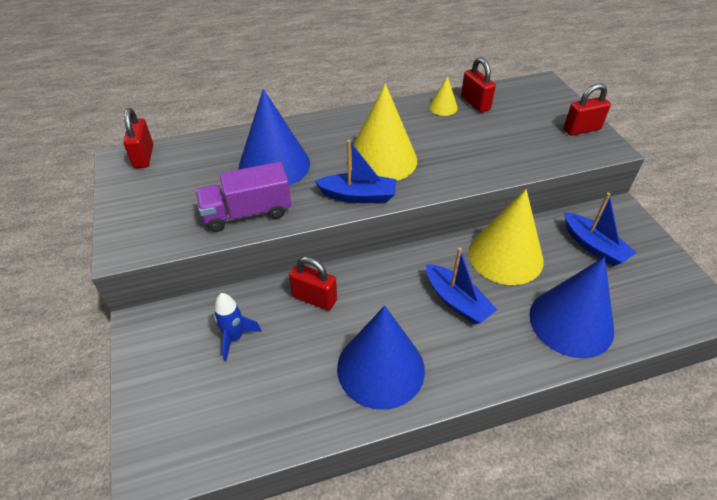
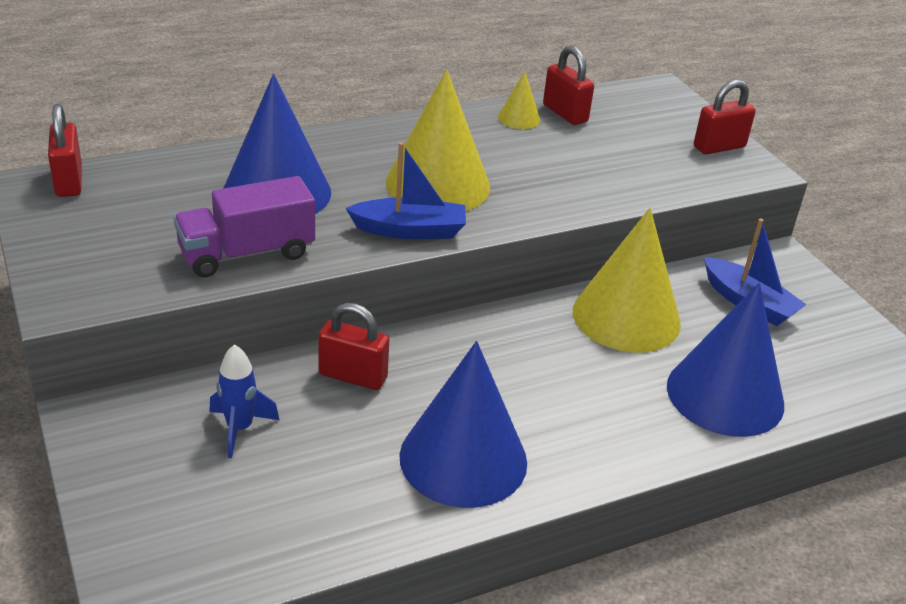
camera: 10 degrees left, 10 degrees down
(457, 301) = (562, 374): blue boat -> none

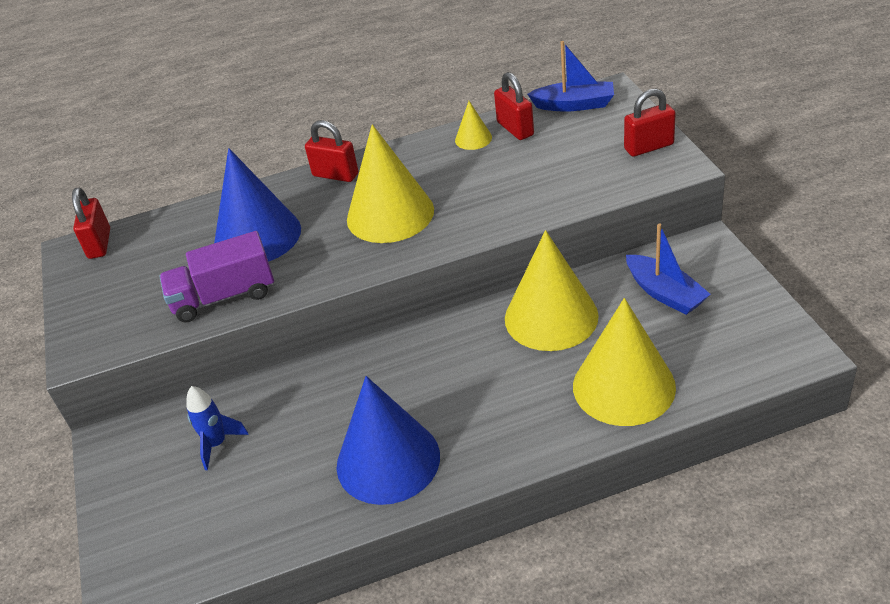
camera: 15 degrees right, 5 degrees up
(353, 376) = (312, 391): red padlock -> red padlock (335, 175)
(410, 230) = (358, 262): blue boat -> blue boat (574, 105)
(725, 395) = (623, 386): blue cone -> yellow cone

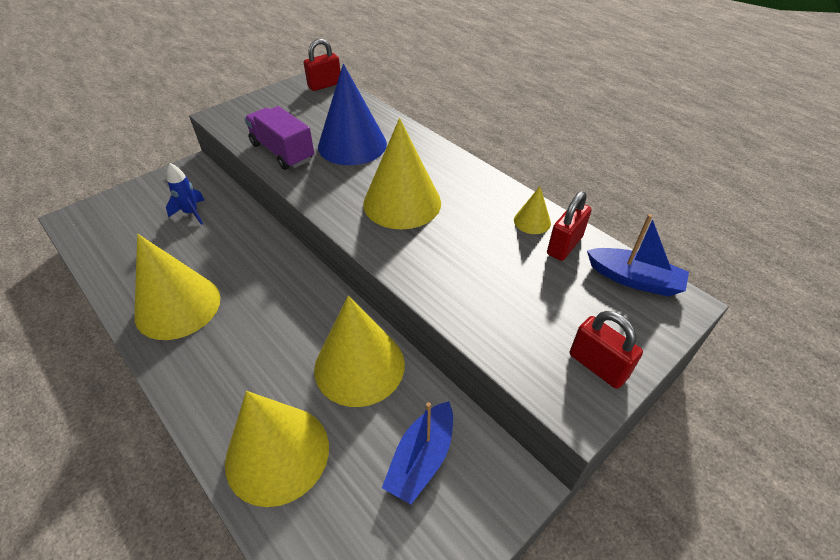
camera: 60 degrees right, 5 degrees up
(335, 175) = (440, 158): red padlock -> none
(388, 460) = (178, 306): blue cone -> yellow cone
(574, 105) = (634, 279): blue boat -> blue boat turned 45 degrees counterclockwise

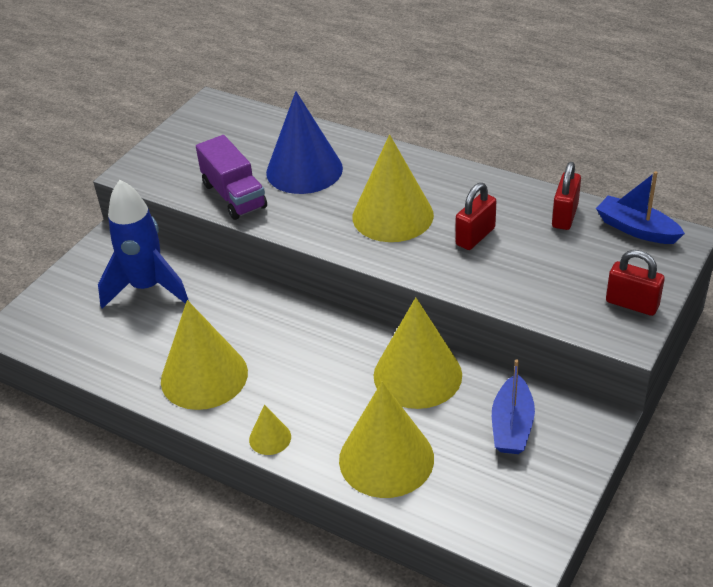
camera: 15 degrees left, 5 degrees down
(191, 213) = (147, 288): blue rocket -> blue rocket, size x1.94
(282, 152) = (234, 196): purple truck -> purple truck turned 150 degrees counterclockwise
(324, 85) = (227, 110): red padlock -> red padlock (475, 236)
(532, 221) = (526, 202): yellow cone -> yellow cone (270, 438)
(634, 279) = (636, 229): blue boat -> blue boat turned 150 degrees counterclockwise

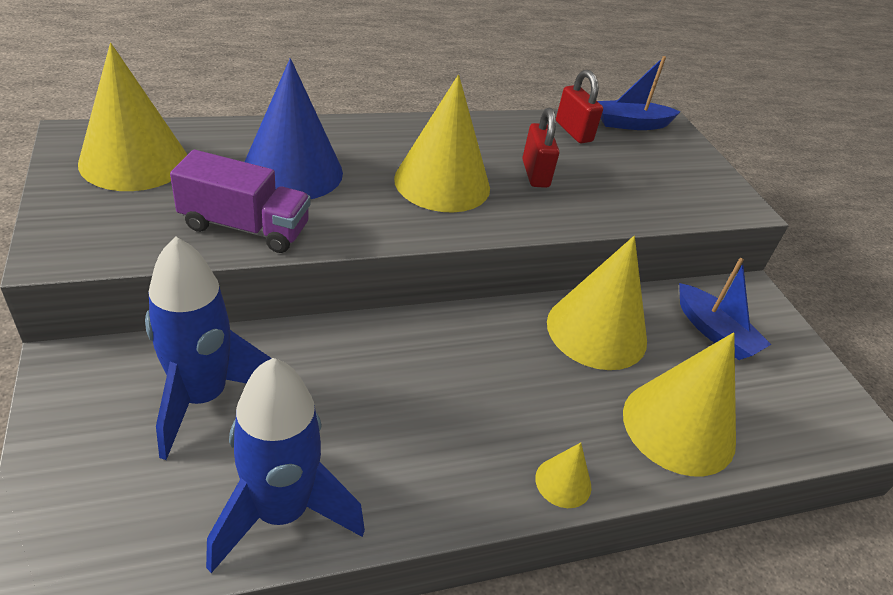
camera: 55 degrees left, 0 degrees up
(121, 361) = (281, 512): none -> blue rocket
(204, 376) = (408, 461): yellow cone -> yellow cone (134, 161)
(632, 304) = (709, 180): red padlock -> none

